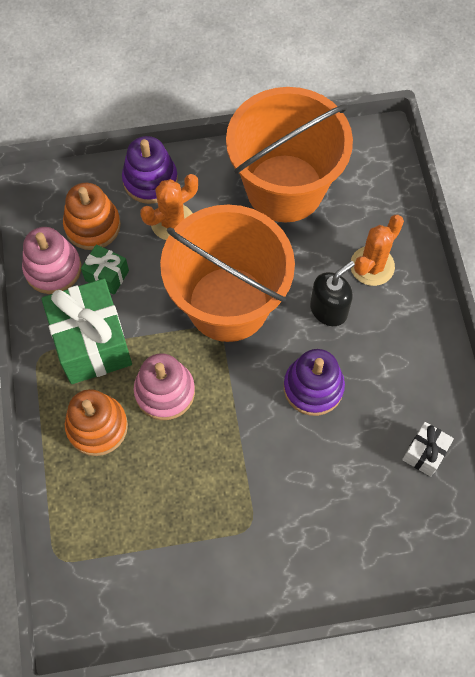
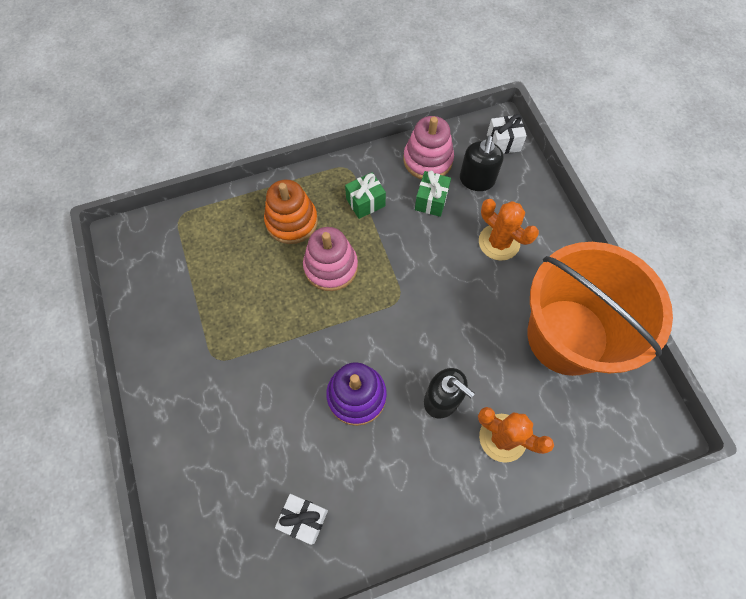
camera: 80 degrees right, 0 degrees up
(51, 189) = (503, 143): none -> white gift
(92, 226) = (476, 180): orange stacking toy -> black soap dispenser
(92, 343) = (365, 202): green gift -> green gift, size x0.49
(150, 180) = (537, 216): purple stacking toy -> none
(228, 304) = (427, 304): orange bucket -> none

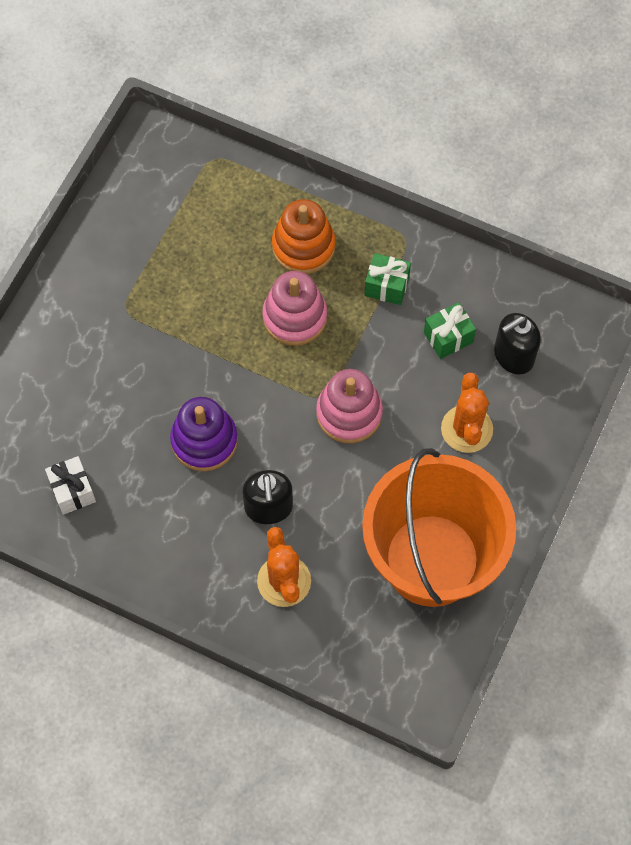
camera: 45 degrees right, 0 degrees up
(427, 160) = (489, 296): pink stacking toy -> pink stacking toy (349, 413)
(503, 143) = (582, 343): white gift -> none

